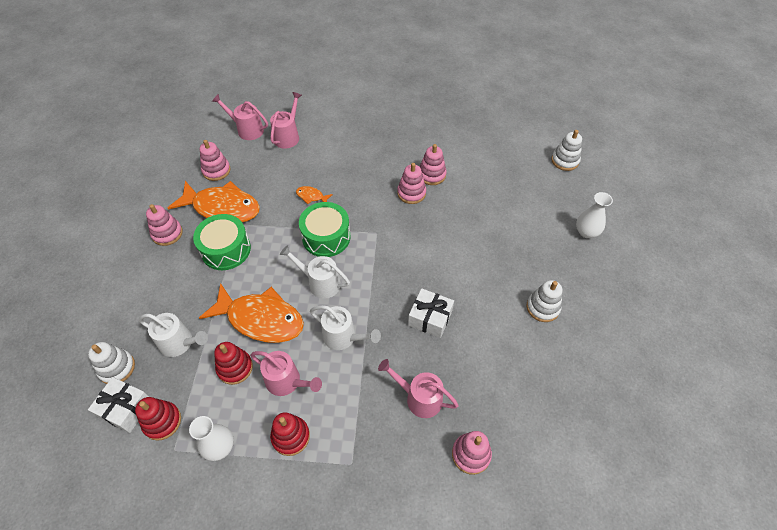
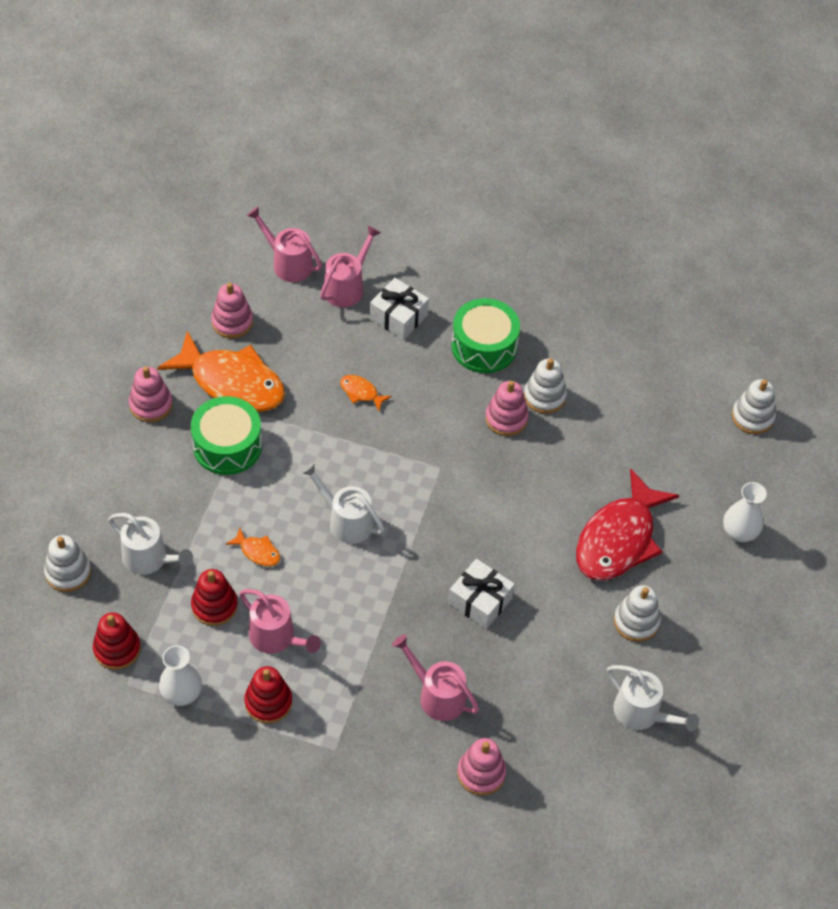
camera: 10 degrees right, 0 degrees up
(126, 408) = (75, 624): white gift -> white gift (398, 317)
(260, 319) = (257, 552): orange fish -> orange fish, size x0.41
(326, 237) = (368, 458): green drum -> green drum (484, 346)
(344, 337) = (360, 599): white watering can -> white watering can (642, 714)
(432, 175) = (544, 396): pink stacking toy -> white stacking toy
(510, 253) = (619, 539): none -> red fish

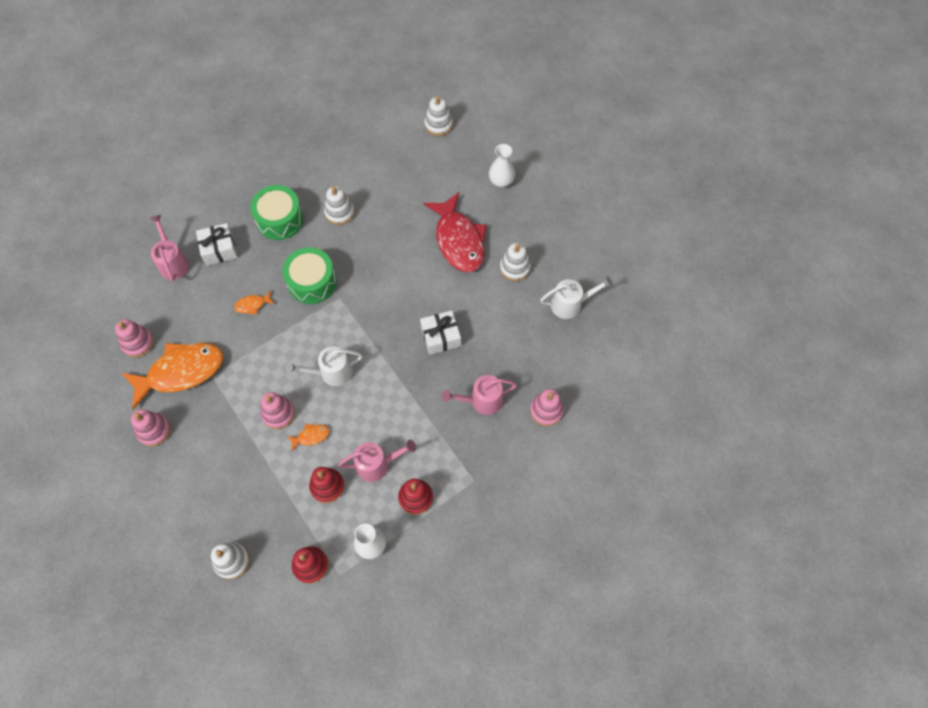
camera: 50 degrees left, 10 degrees up
(150, 559) = (264, 504): white watering can -> none
(227, 446) = (223, 405): green drum -> green drum (312, 282)
(287, 263) = (125, 283): pink watering can -> none
(506, 418) = (337, 241): pink stacking toy -> pink stacking toy (278, 413)

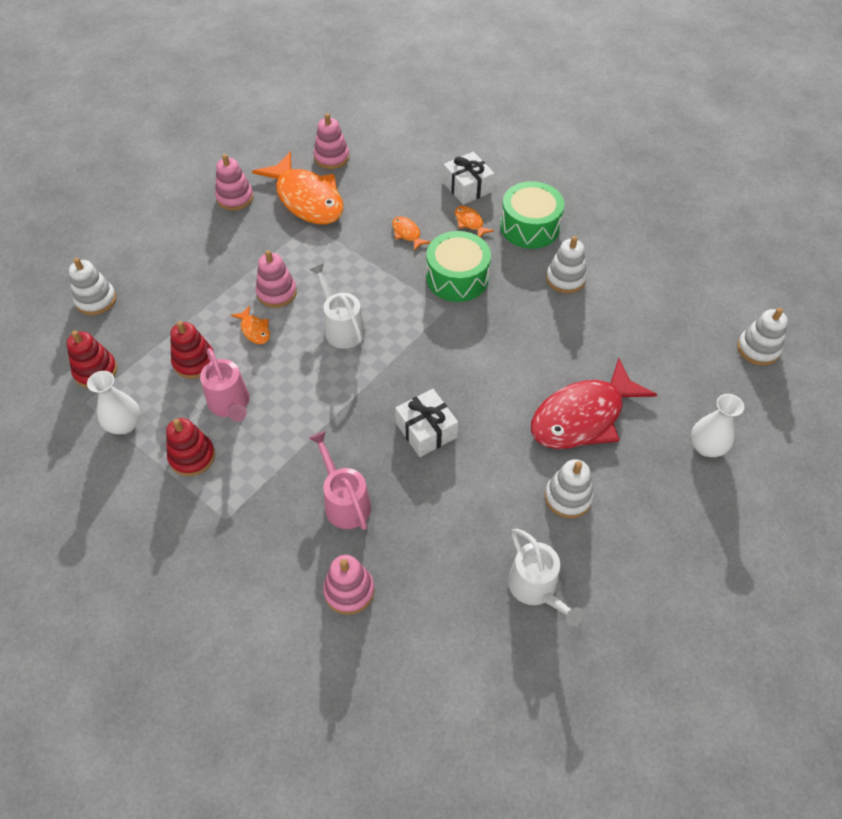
camera: 75 degrees right, 10 degrees down
(173, 262) = (436, 156): pink watering can -> none
(259, 258) = (470, 222): none -> orange fish

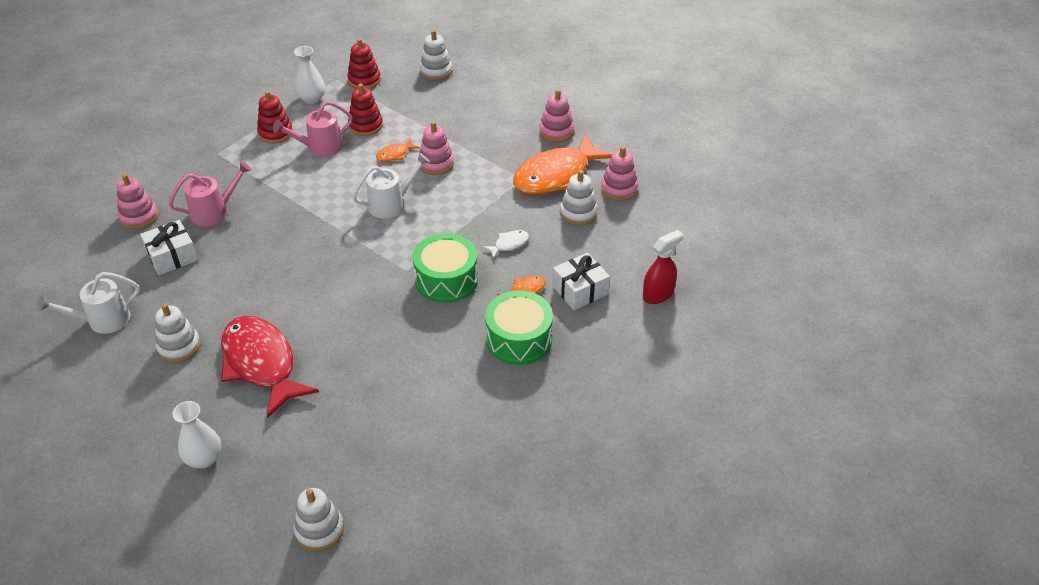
camera: 90 degrees right, 10 degrees down
(407, 233) = (509, 244): orange fish -> white fish
(426, 430) = (270, 257): white gift -> white gift (172, 256)
(470, 141) = (658, 294): none -> red spray bottle
(565, 279) = (439, 364): white stacking toy -> white stacking toy (578, 213)

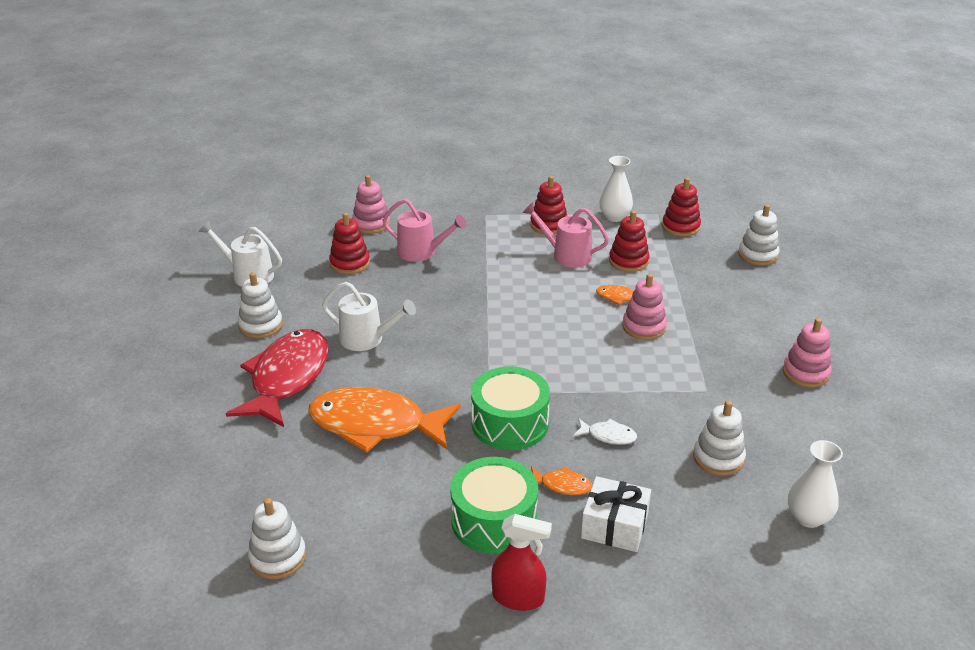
camera: 50 degrees right, 10 degrees down
(172, 256) = (350, 263): white gift -> red stacking toy
(204, 458) = (157, 412): white vase -> white vase (808, 517)
(319, 530) = (134, 528): white stacking toy -> white stacking toy (277, 557)
(391, 204) = (557, 333): white watering can -> white watering can (367, 339)
(556, 175) = (746, 410): orange fish -> orange fish (375, 425)
(619, 189) = (797, 467): pink stacking toy -> none
(658, 294) = (689, 595): red spray bottle -> red spray bottle (518, 598)

